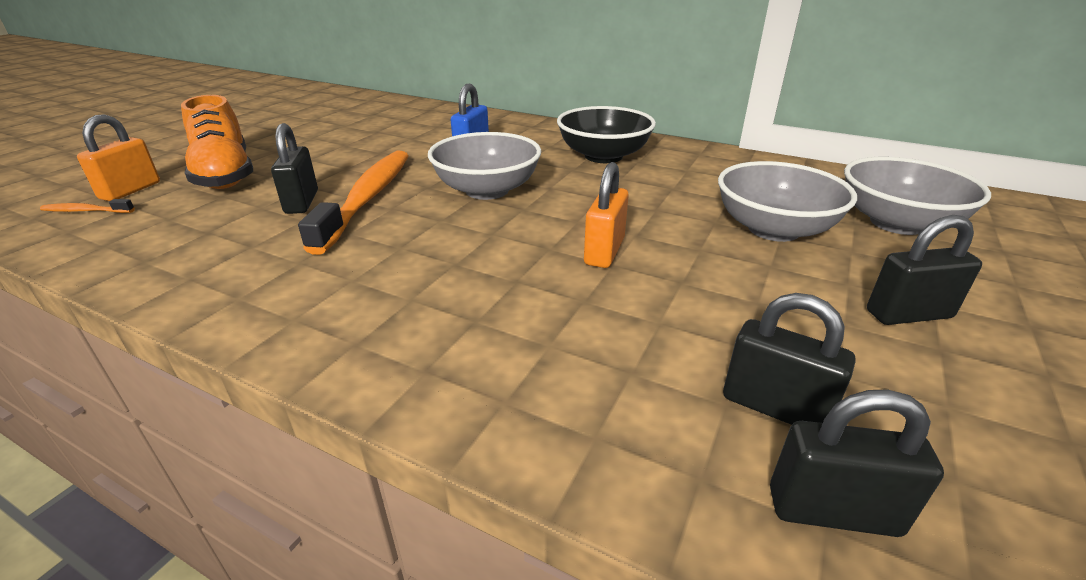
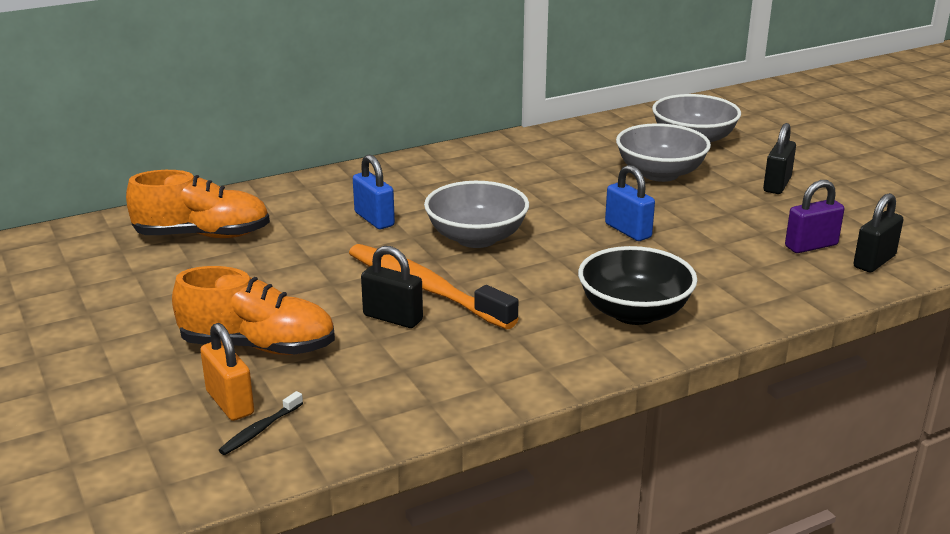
camera: 55 degrees left, 5 degrees down
(86, 211) = (260, 430): orange toothbrush -> black toothbrush
(384, 118) = (203, 235): none -> orange shoe
(603, 156) = (471, 176): black bowl -> black bowl (634, 312)
(604, 251) = (628, 231): orange padlock -> blue padlock
(774, 407) = (811, 246): black padlock -> purple padlock

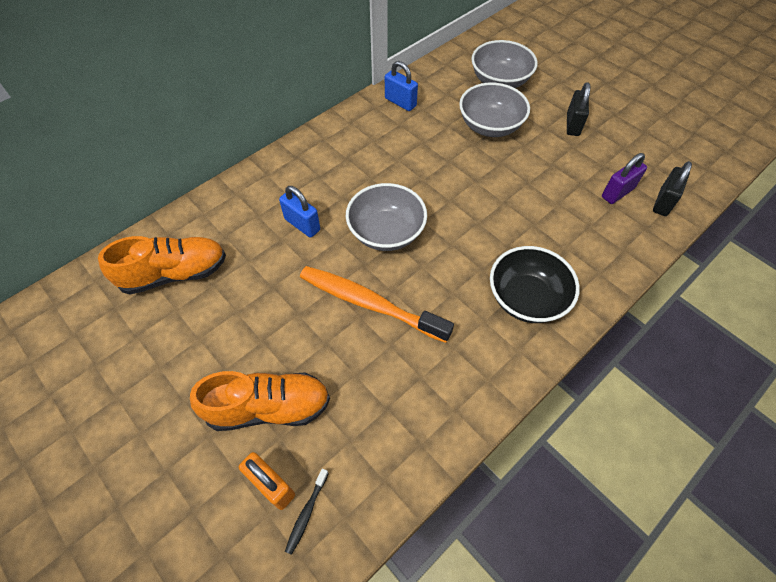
camera: 15 degrees left, 30 degrees up
(393, 318) = (358, 346): black padlock -> none
(628, 231) = (490, 200): blue padlock -> blue padlock (400, 102)

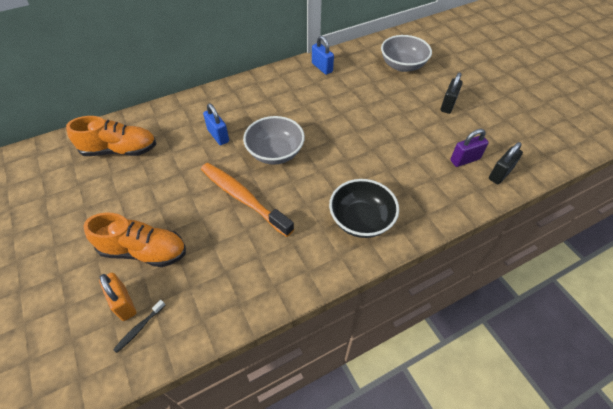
camera: 15 degrees right, 5 degrees down
(490, 126) = (382, 95): grey bowl -> none

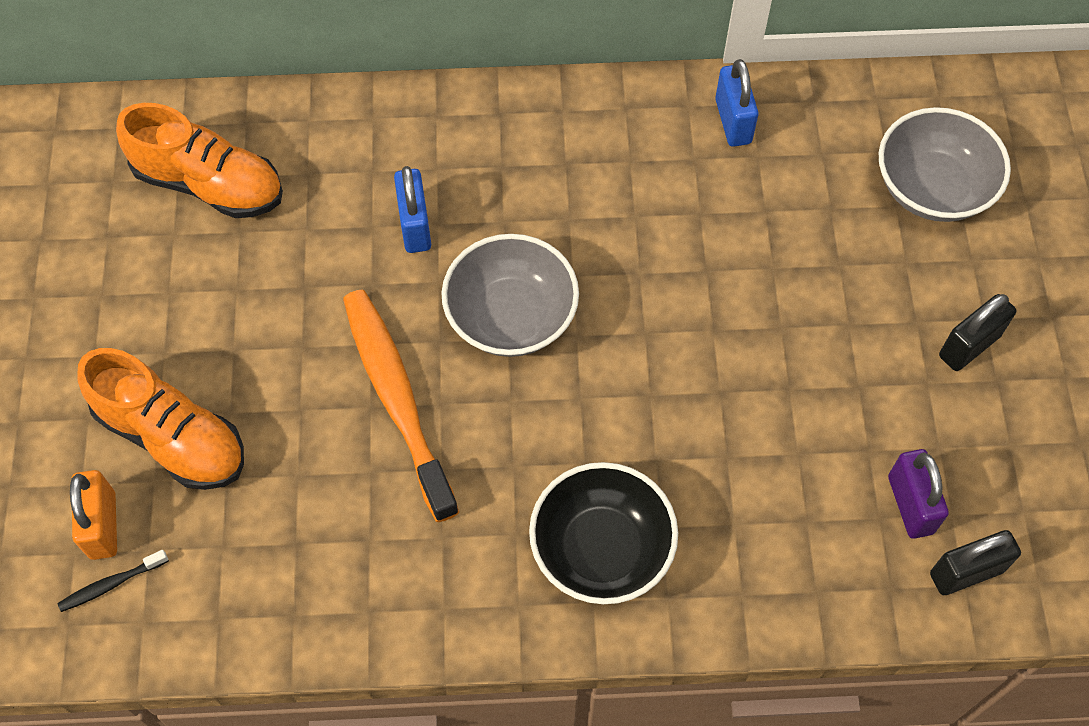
camera: 25 degrees right, 10 degrees up
(465, 160) = (910, 504): purple padlock -> purple padlock turned 75 degrees clockwise

